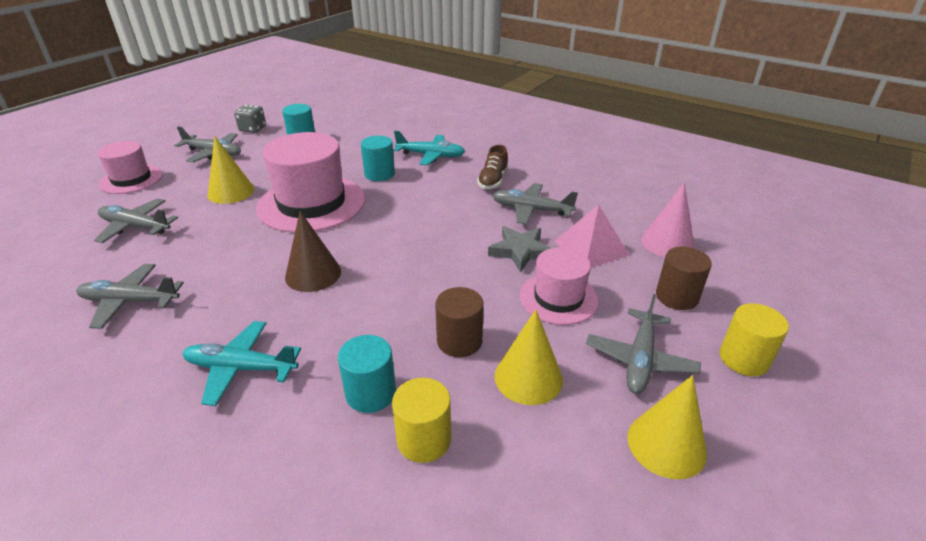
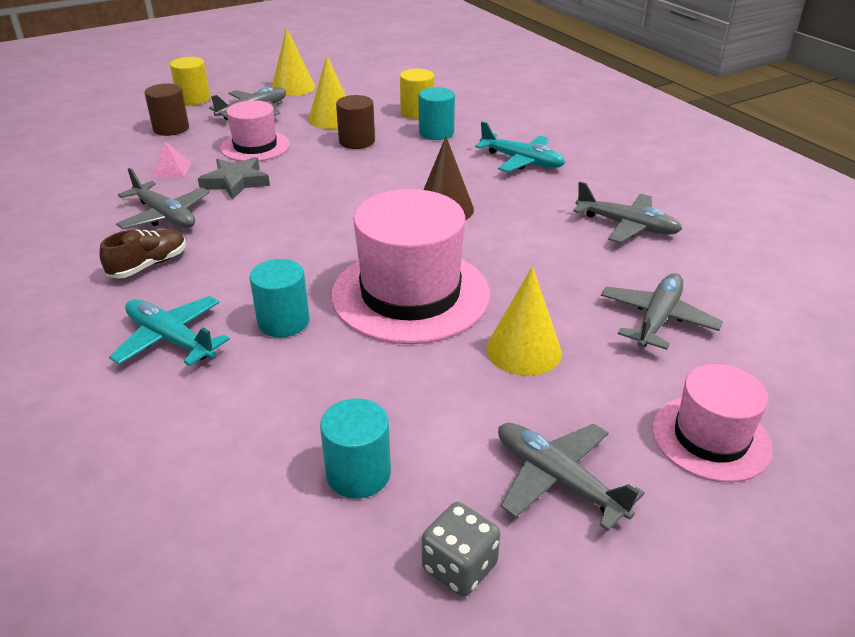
camera: 155 degrees left, 0 degrees up
(136, 227) = (657, 319): grey plane -> grey plane turned 105 degrees counterclockwise
(591, 248) = (171, 170): pink pyramid -> pink pyramid, size x0.59
(667, 243) = (102, 158): pink cone -> none

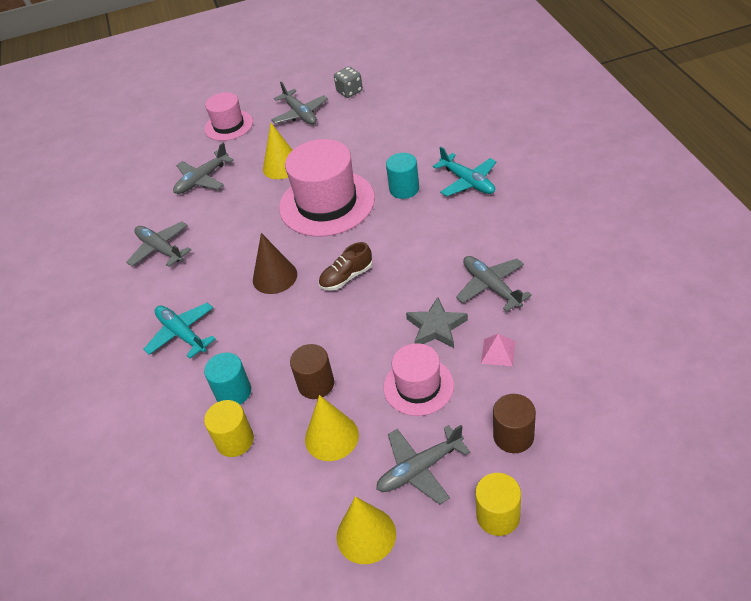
camera: 160 degrees left, 10 degrees up
(149, 265) = (493, 236): brown shoe -> brown shoe (346, 277)
(358, 474) = (378, 118): turquoise cylinder -> none

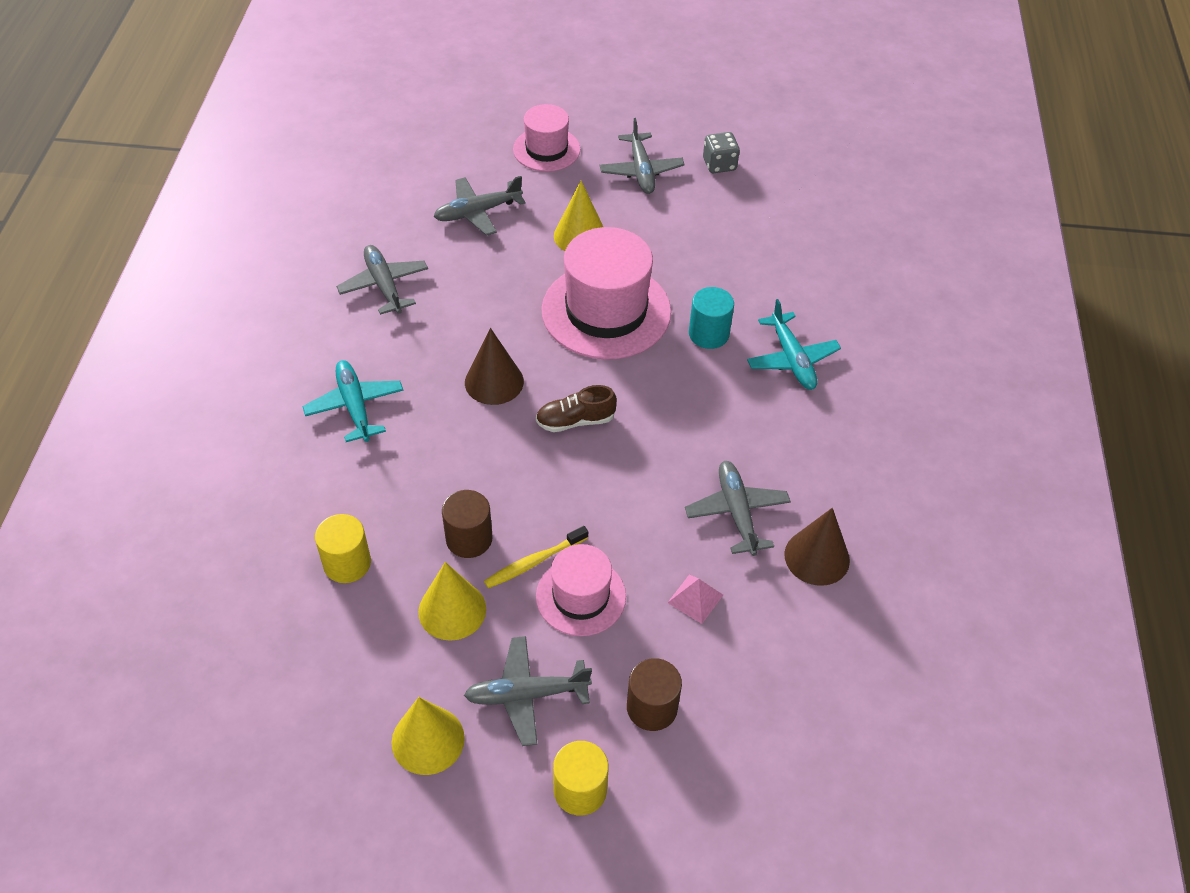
camera: 15 degrees right, 5 degrees up
(233, 392) = (374, 505): turquoise cylinder -> none
(372, 379) = (534, 562): none -> yellow toothbrush
(436, 327) = (642, 533): grey star -> none
(561, 291) = (817, 557): none -> brown cone

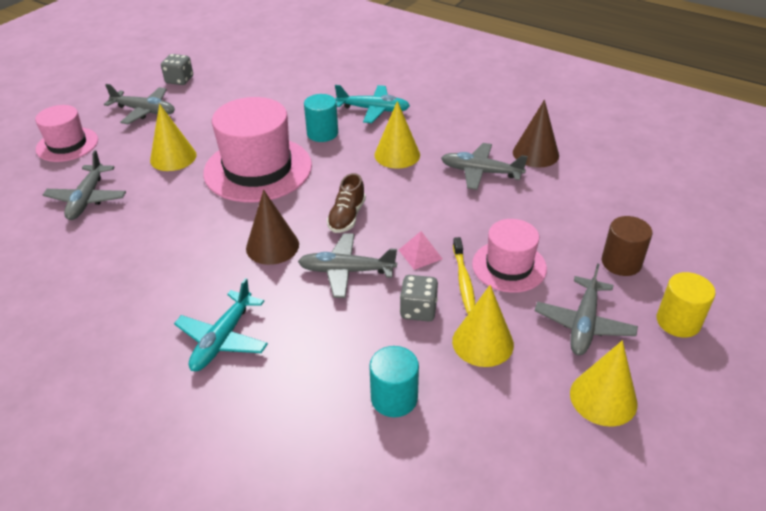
camera: 60 degrees left, 10 degrees down
(347, 563) = (394, 398): yellow cylinder -> turquoise cylinder
(355, 406) = (223, 339): turquoise plane -> turquoise plane turned 75 degrees counterclockwise
(384, 285) = (104, 278): grey plane -> grey plane (346, 271)
(469, 539) = (418, 310): brown cylinder -> grey dice
(695, 598) = (540, 213): pink pyramid -> pink pyramid (420, 254)
(716, 419) = (397, 155): none -> yellow cone

